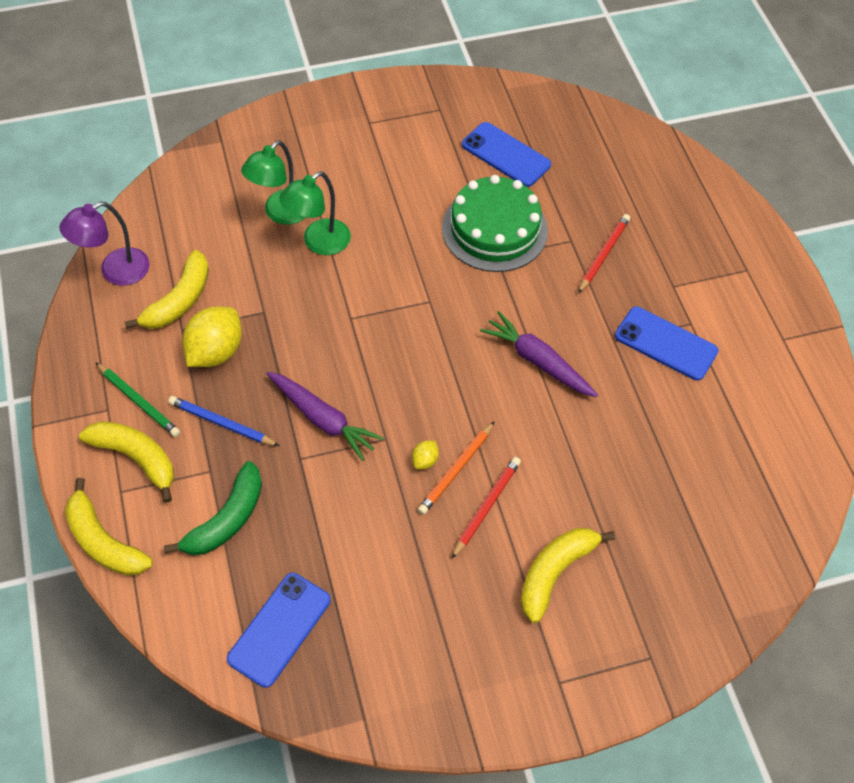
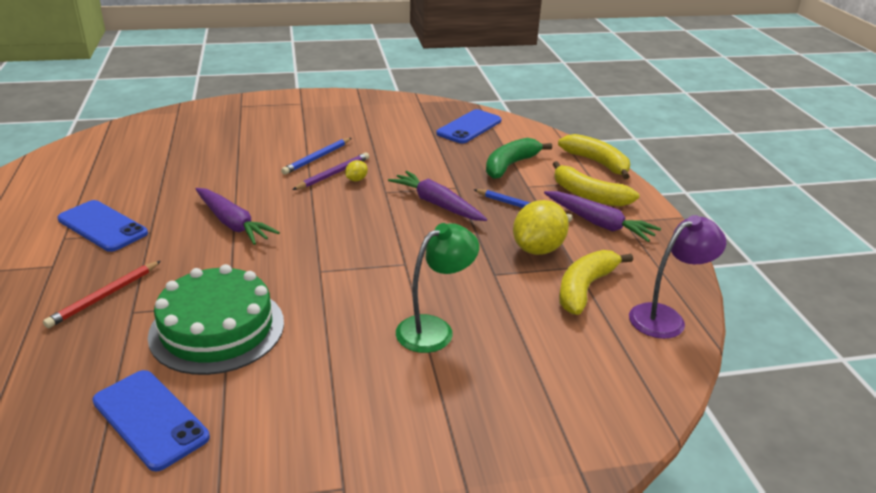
camera: 175 degrees left, 25 degrees down
(139, 402) = (598, 223): green pencil -> purple carrot
(281, 213) = (481, 363): green lamp -> none
(456, 470) = (333, 174): orange pencil -> purple pencil
(486, 507) = (317, 158): red pencil -> blue pencil
(555, 572) = (282, 133): yellow banana -> none

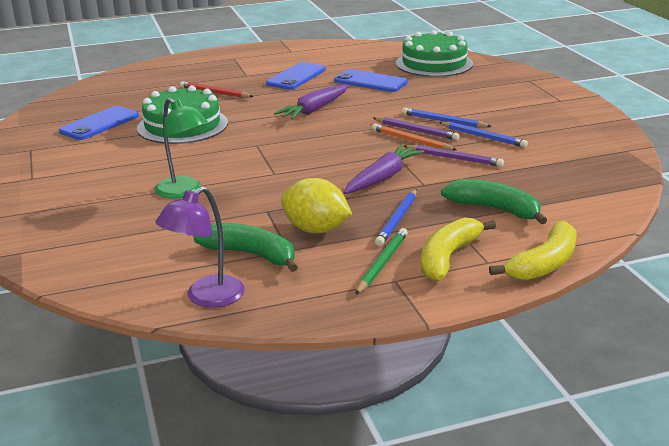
camera: 85 degrees right, 5 degrees down
(146, 139) = (434, 63): none -> green cake
(356, 179) = (411, 140): yellow lemon -> orange pencil
(365, 147) = (483, 137): none -> blue pencil
(406, 166) = (454, 158): none -> purple pencil
(469, 127) = (580, 181): blue phone -> blue phone (370, 82)
(585, 288) = (251, 255): yellow banana -> green banana
(598, 223) = (382, 263): purple carrot -> green pencil
(665, 317) = (206, 298): purple lamp -> purple lamp turned 75 degrees clockwise

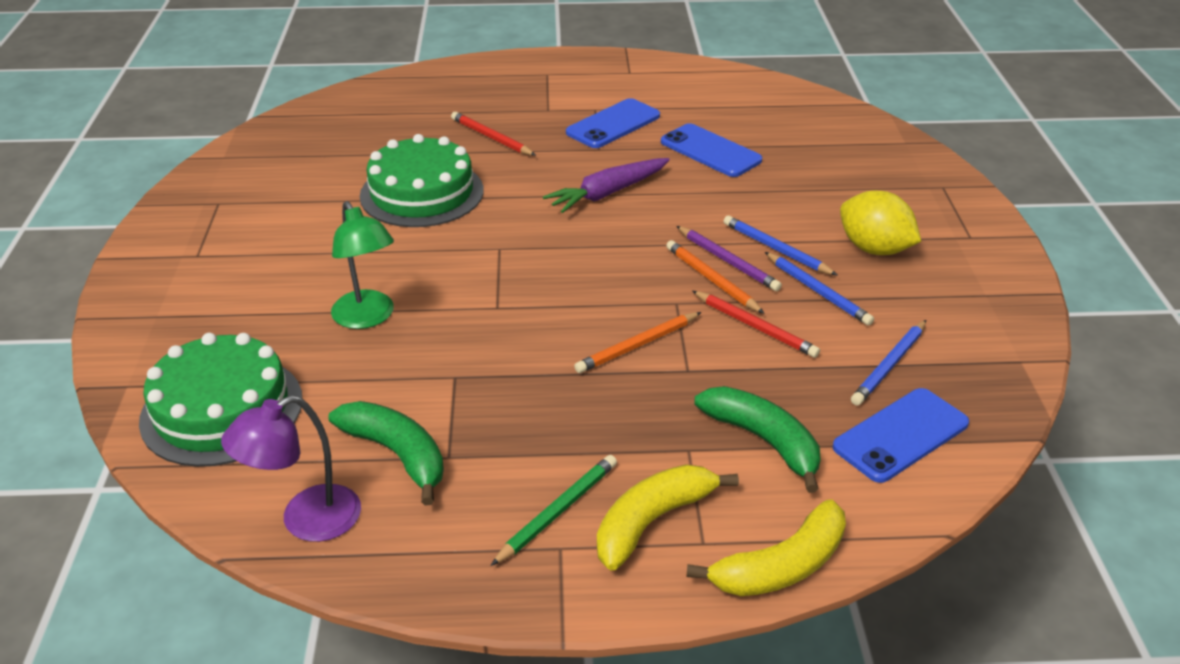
camera: 15 degrees right, 10 degrees up
(100, 124) = (321, 171): blue phone -> blue phone (901, 435)
(316, 230) = (501, 426): yellow lemon -> yellow lemon (874, 249)
(383, 178) = (637, 345): purple carrot -> orange pencil
(397, 220) = (618, 432): blue pencil -> blue pencil (889, 365)
(434, 63) = (818, 129): green cake -> green cake (222, 409)
(454, 158) = (755, 327): purple pencil -> red pencil

